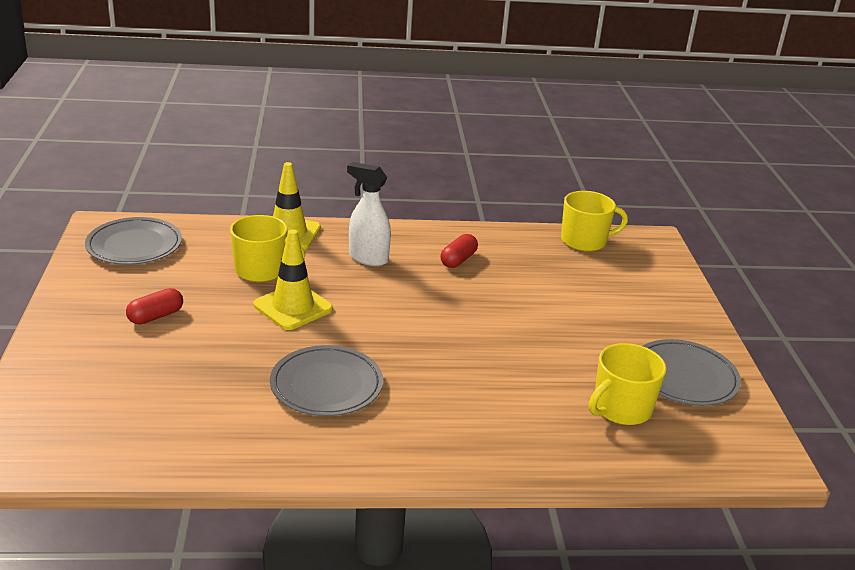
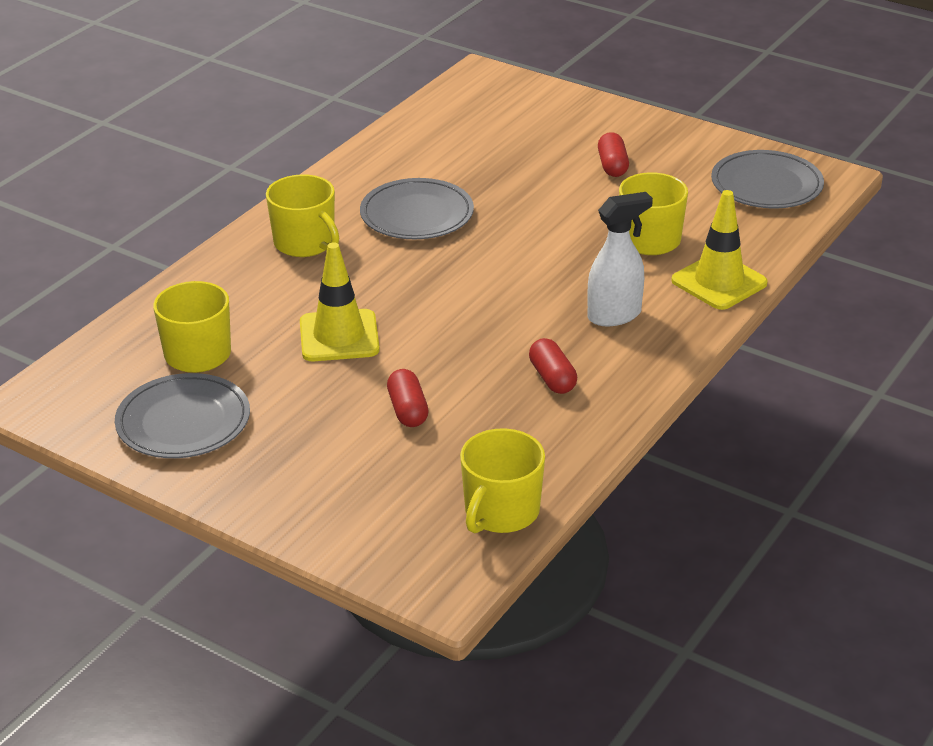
camera: 130 degrees right, 5 degrees up
(293, 307) = (559, 237): yellow traffic cone -> yellow traffic cone (339, 336)
(430, 426) = (305, 243): none -> yellow mug
(553, 297) = (408, 410): none -> red capsule

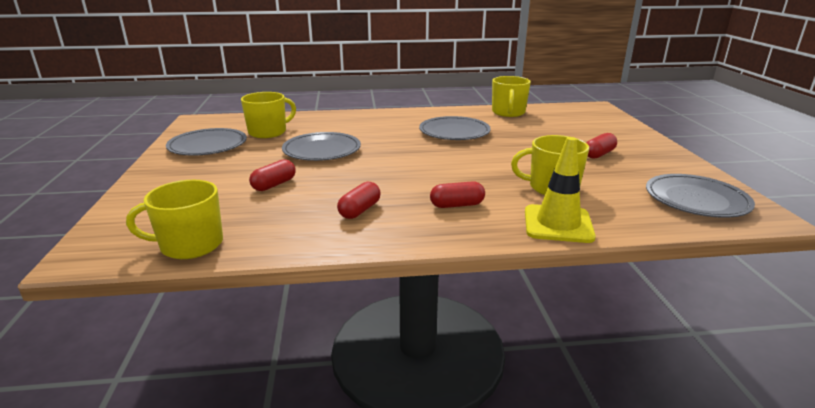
camera: 50 degrees right, 10 degrees down
(305, 243) = (388, 122): yellow mug -> yellow mug (508, 112)
(339, 336) = (322, 150): yellow traffic cone -> grey plate
(615, 315) = (457, 205): white spray bottle -> red capsule

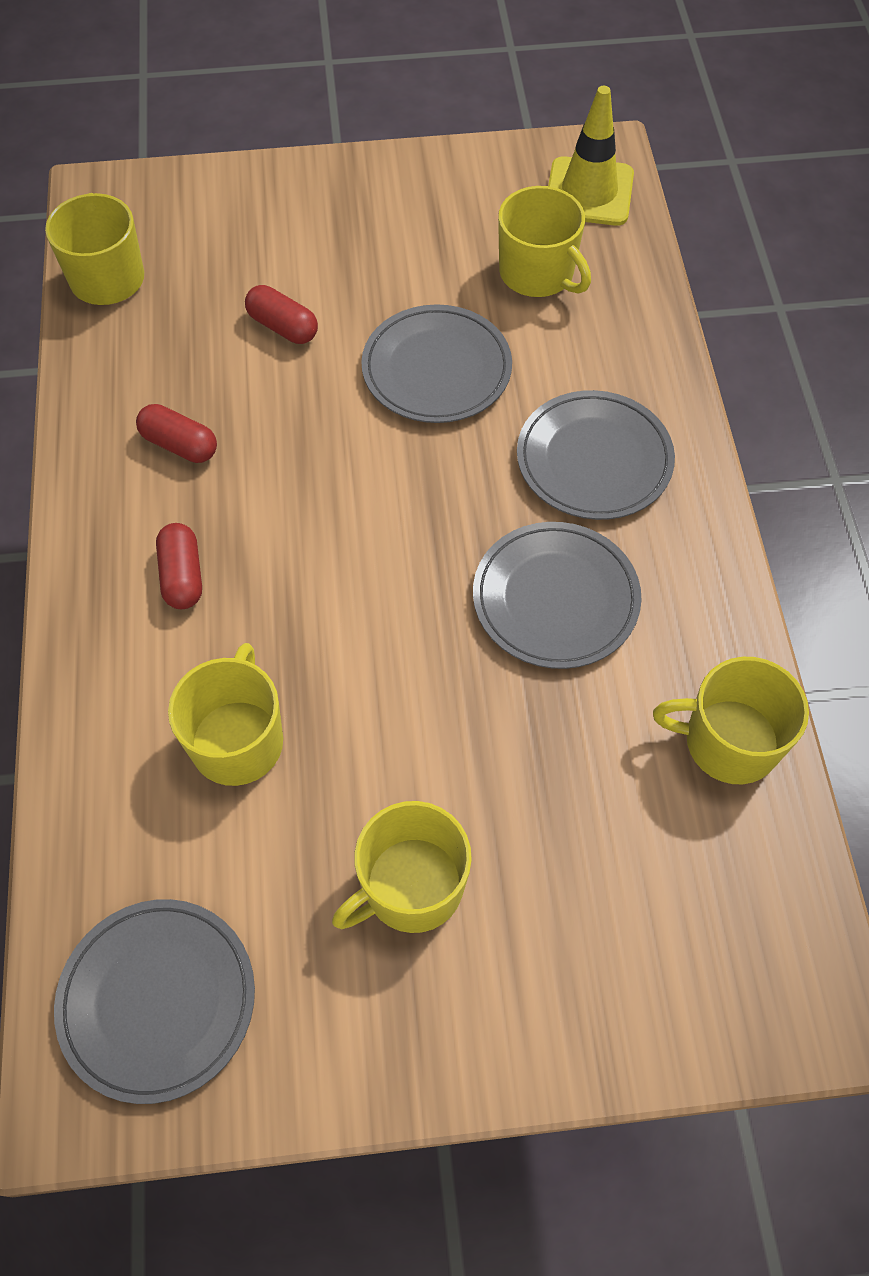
camera: 90 degrees right, 35 degrees up
(208, 146) = (459, 206): grey plate -> grey plate (594, 460)
(558, 224) = (97, 716): yellow traffic cone -> yellow traffic cone (589, 192)
(599, 154) = (411, 887): red capsule -> yellow mug

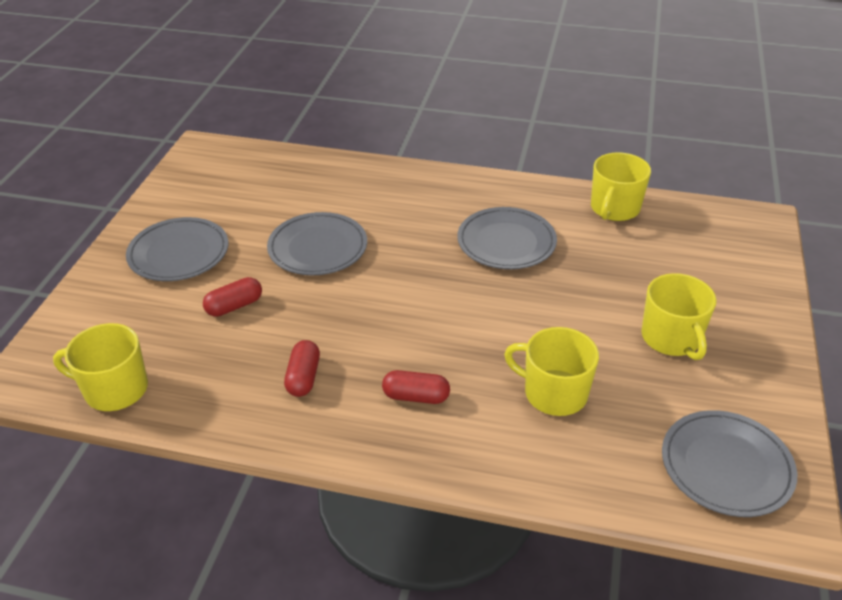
camera: 70 degrees left, 20 degrees down
(180, 445) = (303, 377): red capsule -> red capsule turned 45 degrees counterclockwise
(538, 273) = (273, 193): yellow mug -> none
(589, 192) = (226, 160): yellow traffic cone -> none
(594, 460) = (421, 206): grey plate -> grey plate (179, 253)

